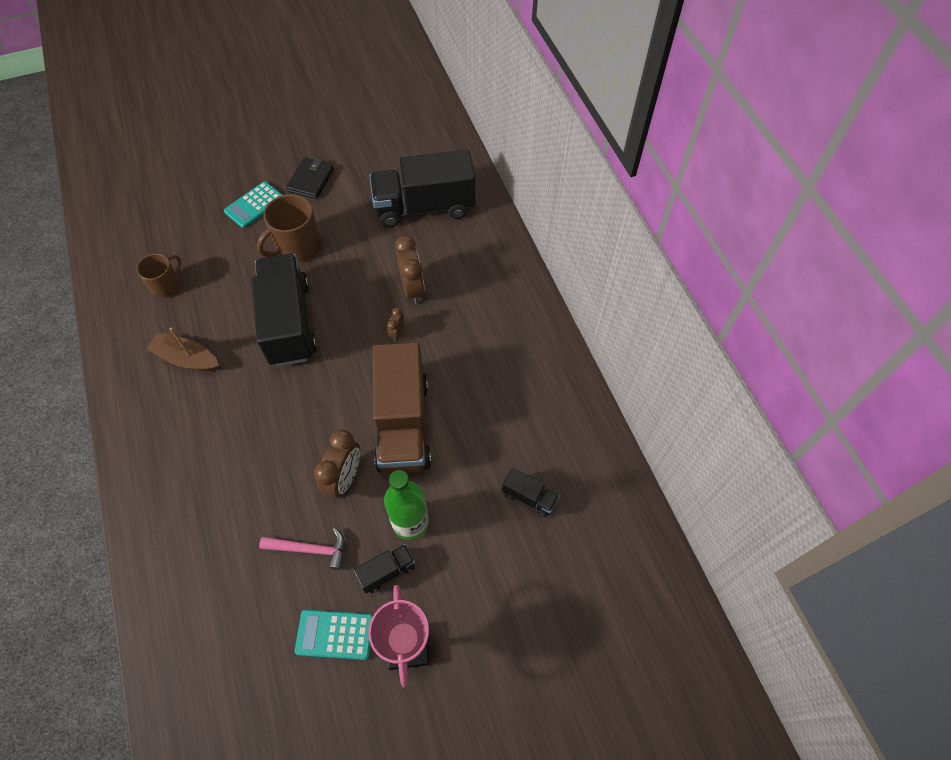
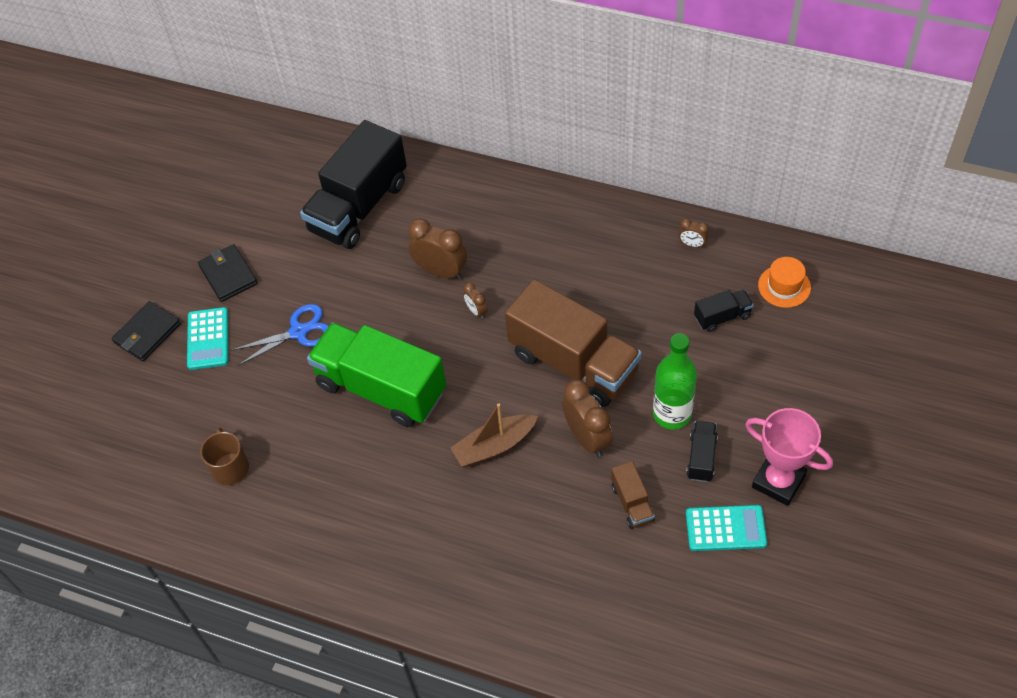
camera: 45 degrees left, 5 degrees down
(187, 359) = (338, 495): brown boat -> brown boat (494, 446)
(234, 173) = (147, 333): none -> black wallet
(289, 323) = (381, 388): black truck -> green truck
(297, 247) = (299, 332): brown mug -> blue scissors
(310, 549) = (632, 503): pink hammer -> brown truck
(335, 634) = (725, 528): turquoise calculator -> turquoise calculator turned 135 degrees counterclockwise
(578, 429) = (692, 244): none -> brown clock
(598, 523) = (784, 286): none -> orange hat

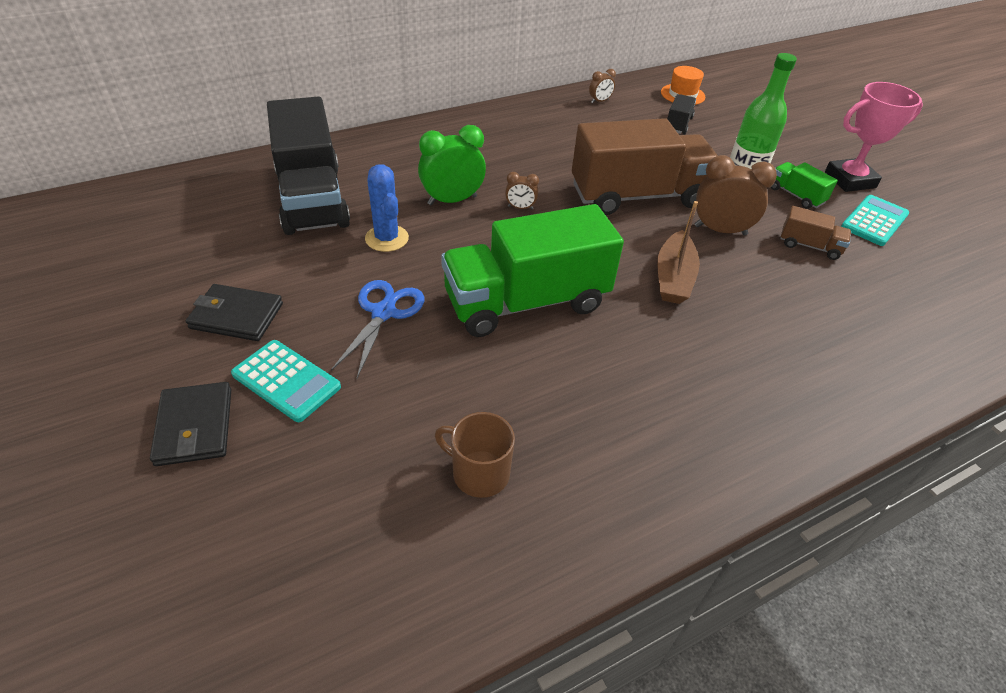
camera: 55 degrees left, 10 degrees down
(363, 275) = (387, 238): none -> blue cactus
(441, 271) = (452, 200): brown clock -> green clock
(701, 457) = (796, 195): black truck -> green truck

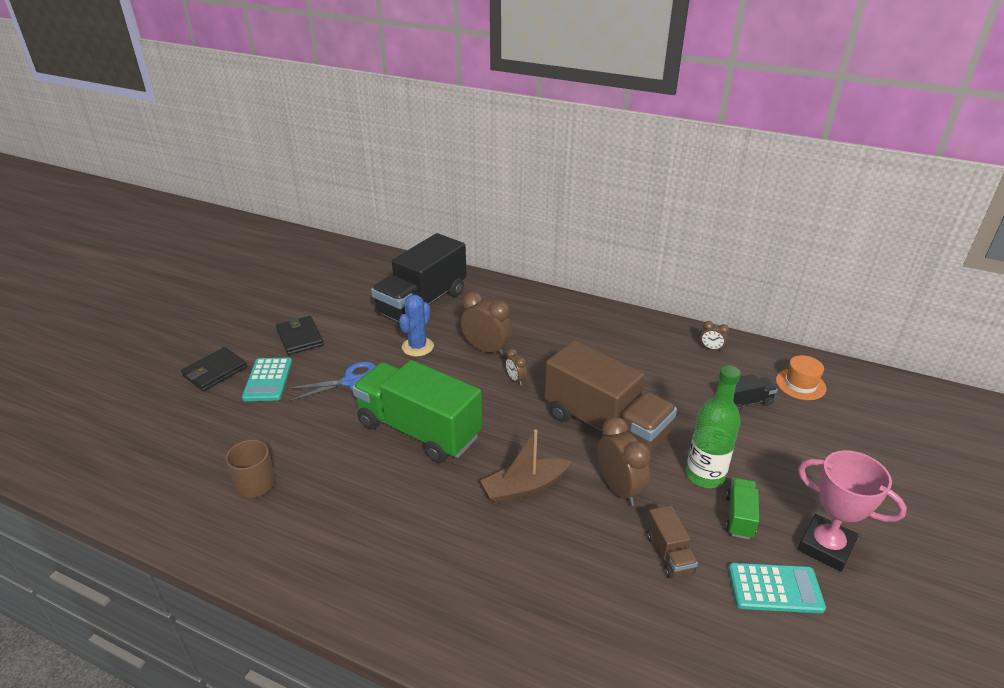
camera: 55 degrees right, 10 degrees down
(452, 200) = (486, 349): green clock -> brown clock

